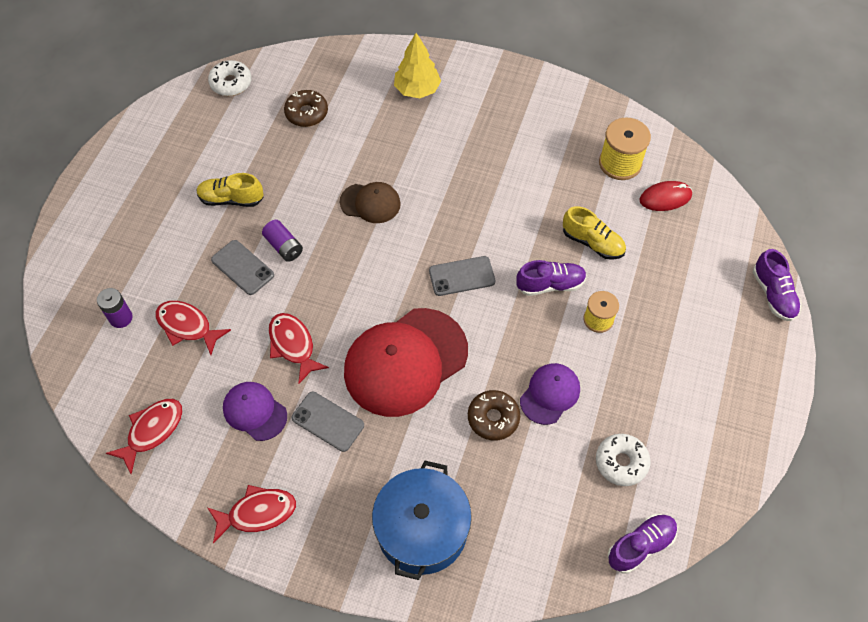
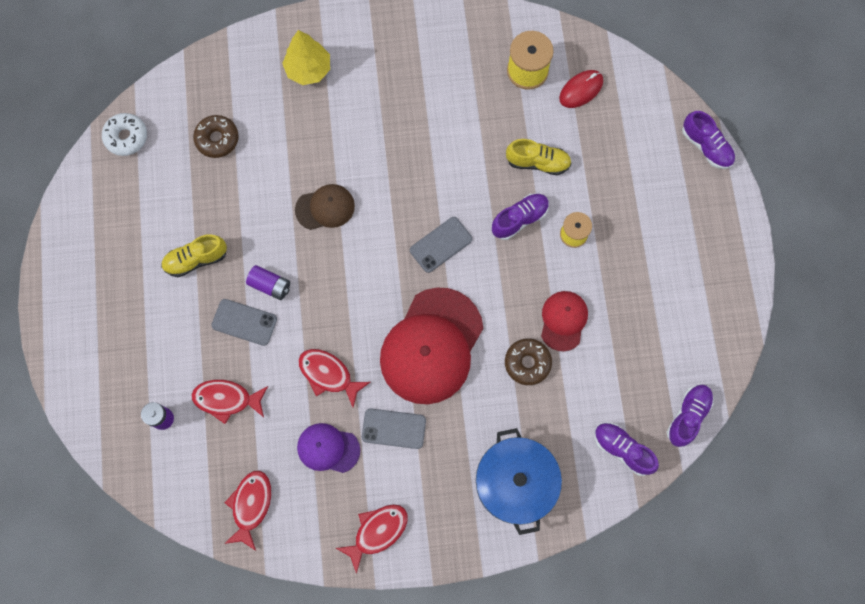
camera: 25 degrees left, 15 degrees up
(550, 394) = (563, 320): purple cap -> red cap
(553, 548) = (622, 449): none -> purple shoe
(621, 462) = (645, 354): white donut -> none

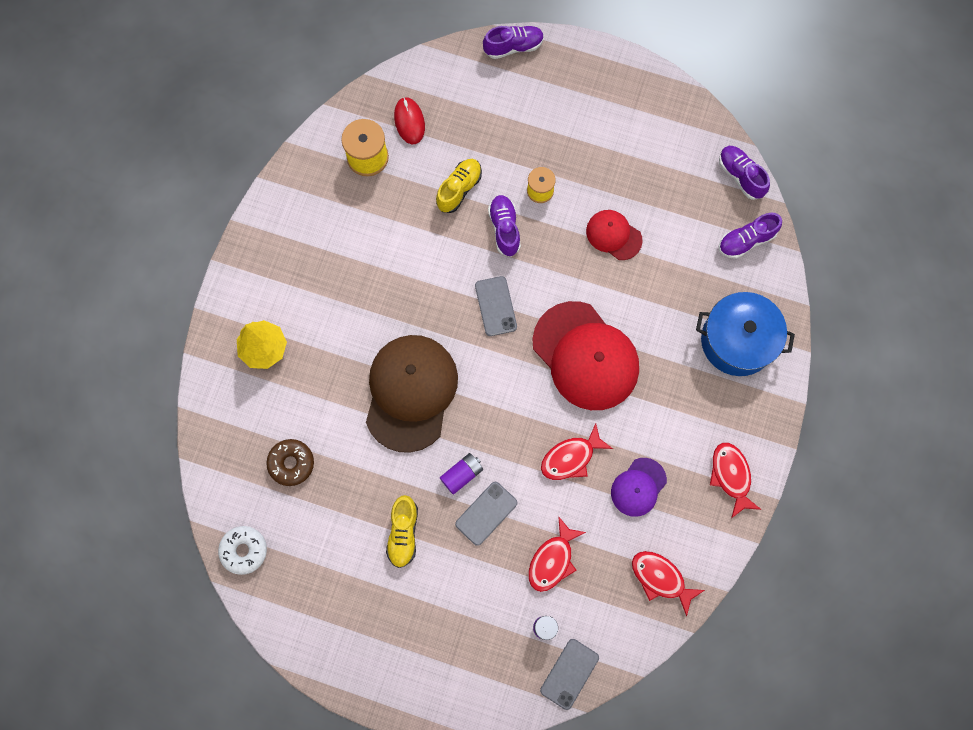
camera: 65 degrees left, 0 degrees up
(325, 208) = (410, 392): brown cap -> brown cap, size x1.96
(393, 428) = (645, 422): grey phone -> grey phone (569, 674)
(527, 363) = (637, 282): brown donut -> none

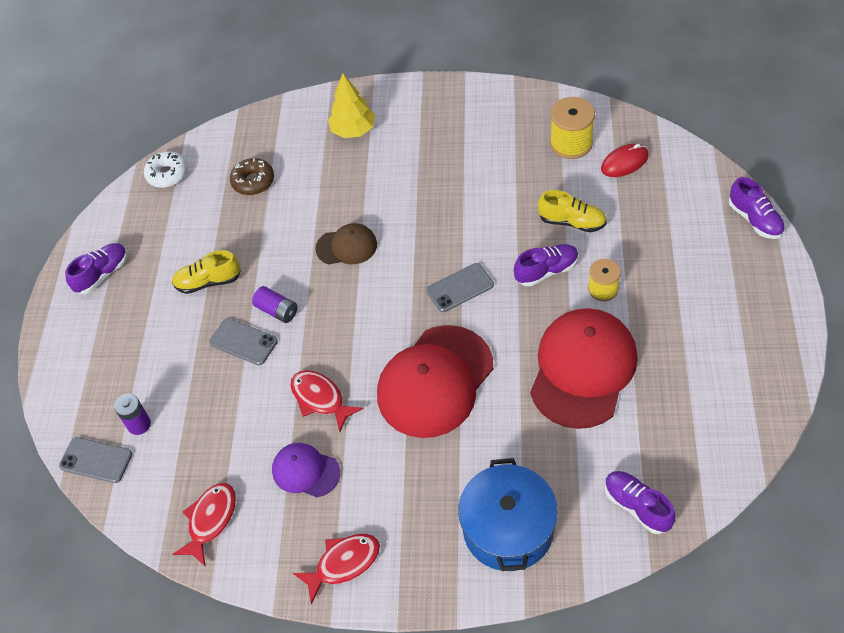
camera: 80 degrees right, 20 degrees down
(410, 392) = (347, 246): brown cap -> brown cap, size x0.51
(552, 560) = (209, 412): red fish -> none
(613, 235) = (583, 369): red cap -> red cap, size x1.96
(740, 176) = (717, 479): purple shoe -> purple shoe (102, 274)

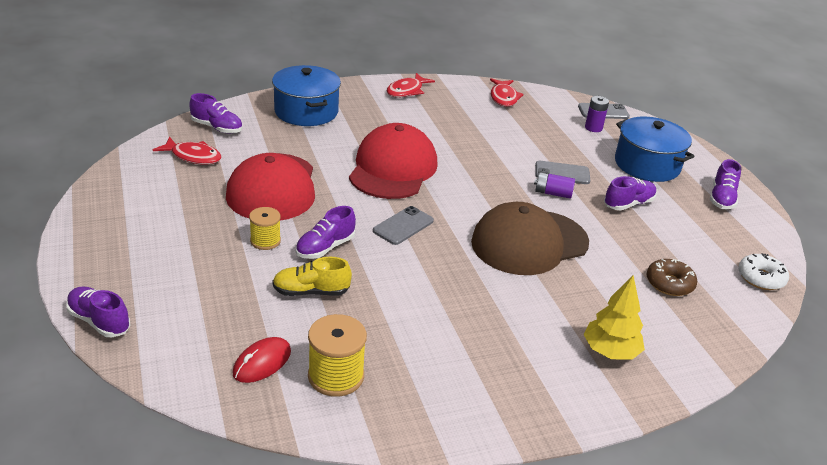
camera: 150 degrees right, 20 degrees down
(133, 341) = (647, 165): none -> blue pot
(208, 282) = (628, 204): yellow shoe -> purple shoe
(305, 471) = (459, 120): purple cap -> none
(320, 399) = (475, 151): red fish -> red fish (193, 156)
(347, 246) = (529, 242): brown cap -> brown cap, size x1.96

